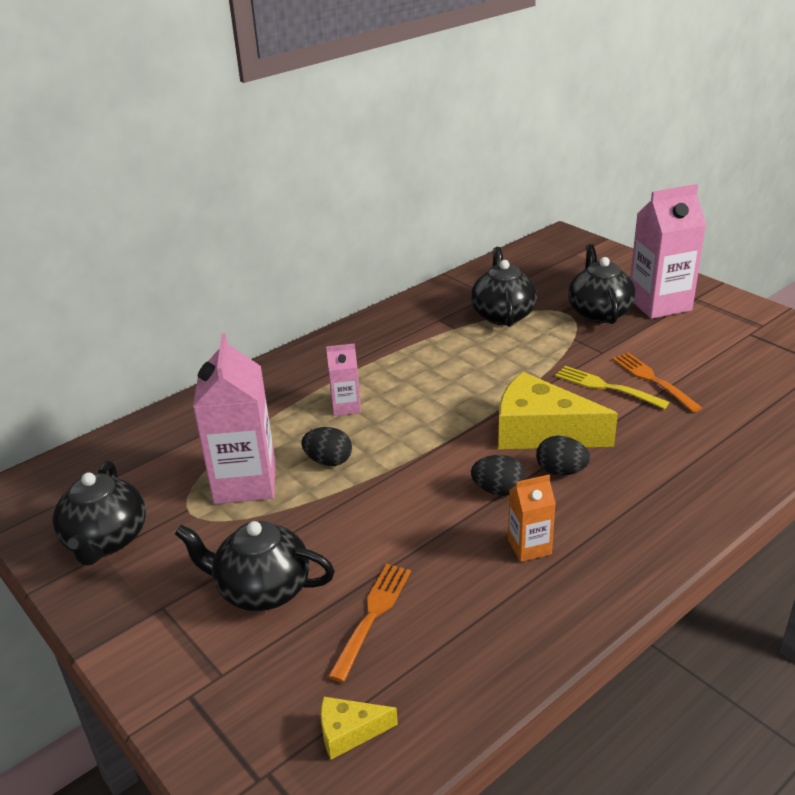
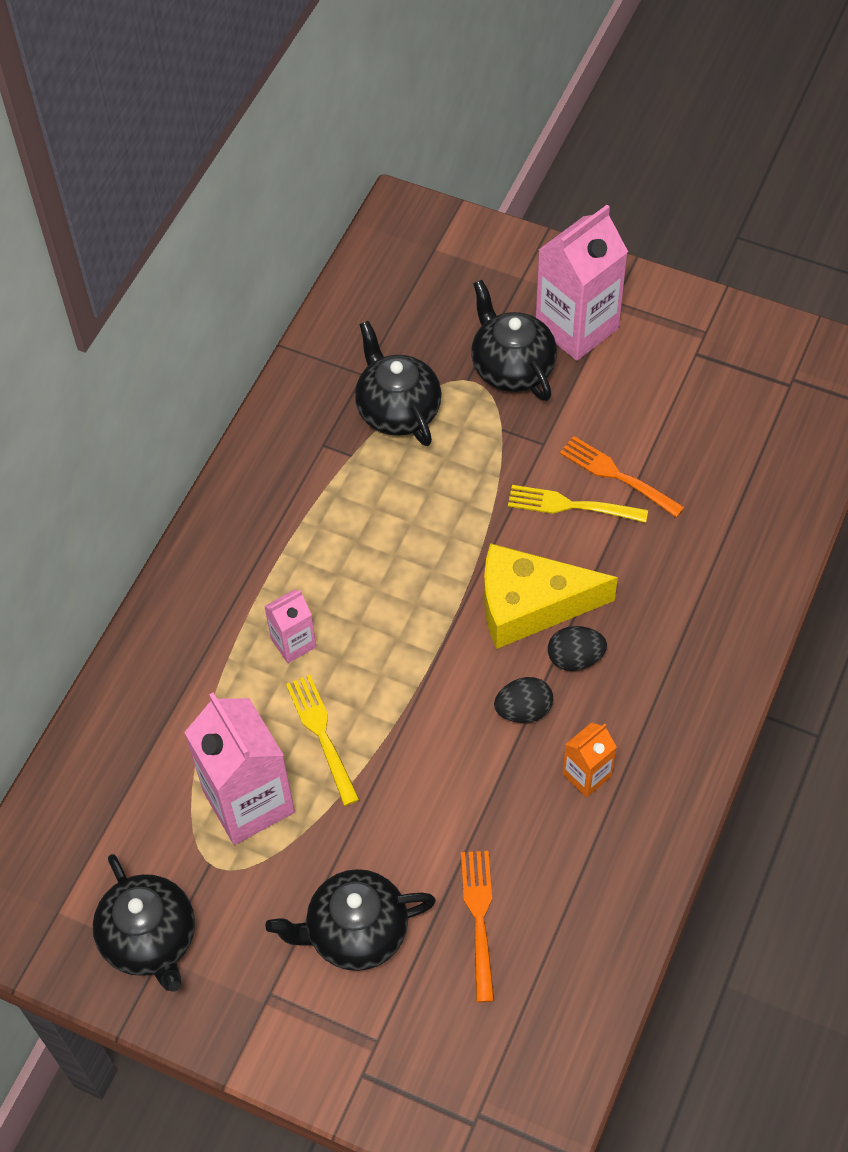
camera: 25 degrees left, 25 degrees up
(328, 461) = (322, 735): black egg -> yellow fork
(349, 732) = (524, 1047): yellow cheese -> none

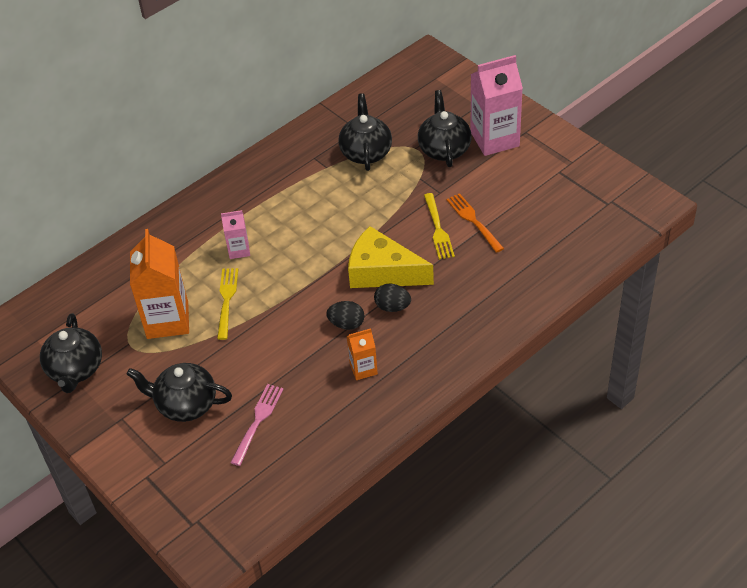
camera: 25 degrees right, 10 degrees down
(248, 801) = (167, 320): pink carton -> orange carton
(479, 919) = (257, 422): orange fork -> pink fork
(572, 505) = (438, 228): yellow fork -> yellow fork turned 135 degrees counterclockwise

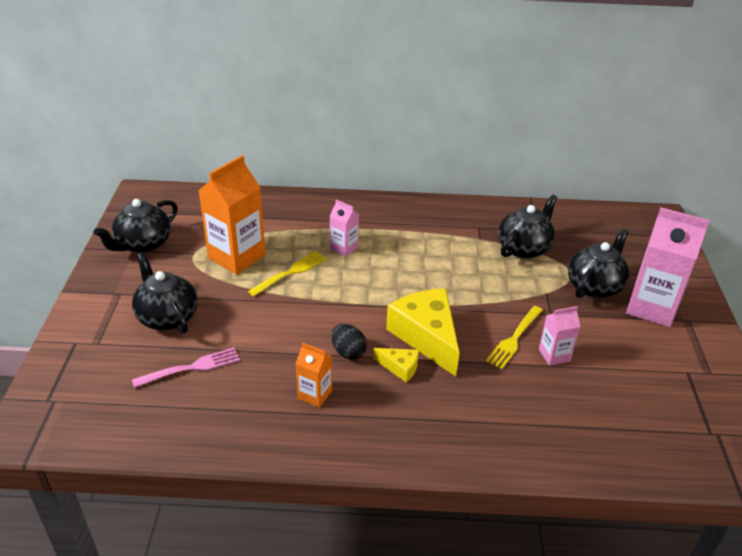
camera: 40 degrees right, 10 degrees down
(392, 307) = (400, 367): black egg -> yellow cheese
(474, 221) = (554, 355): orange fork -> pink carton

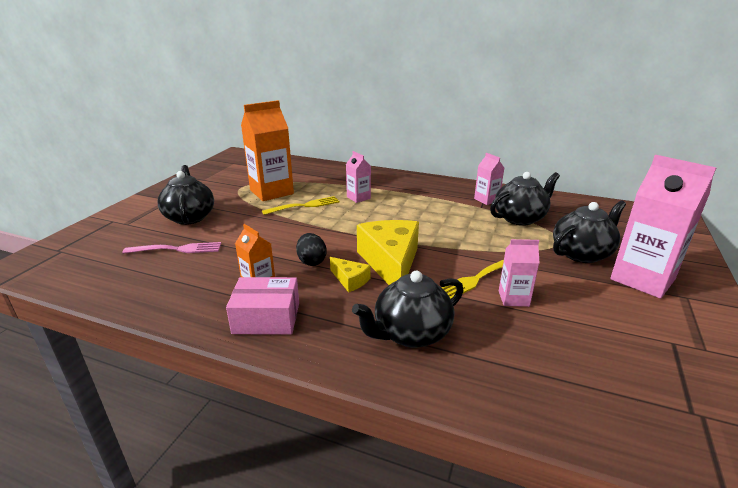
camera: 20 degrees right, 10 degrees down
(143, 244) = (212, 177): black teapot -> black teapot (410, 334)
(348, 431) = (266, 318): none -> pink box
(481, 226) = (486, 200): none -> pink carton

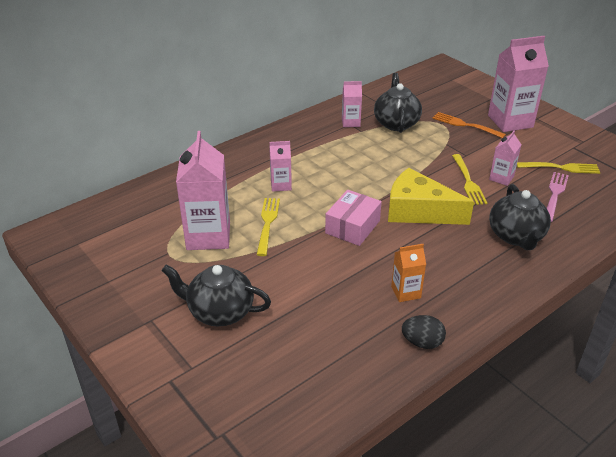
camera: 60 degrees left, 10 degrees up
(176, 249) = (295, 334): pink fork -> pink fork (555, 195)
(266, 318) = (458, 299): pink box -> pink box (352, 227)
(271, 192) = (208, 236): orange carton -> pink carton
(311, 261) = (386, 251): black egg -> black egg (422, 342)
(350, 280) = (431, 240): yellow cheese -> none
(582, 253) = (466, 125): black teapot -> orange fork
(603, 340) = (560, 168): none -> yellow fork

